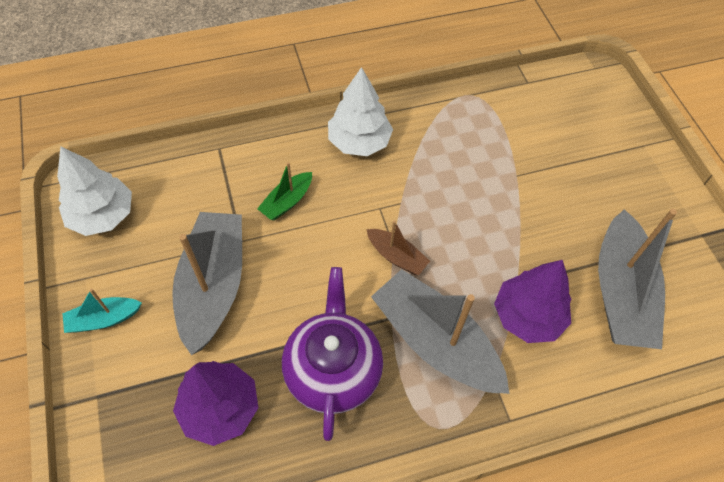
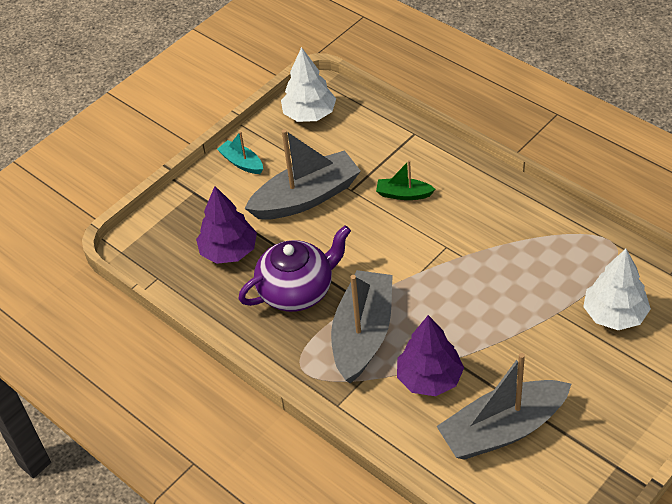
camera: 65 degrees right, 10 degrees down
(359, 142) = (495, 202): white tree -> white tree (614, 314)
(396, 256) = (413, 278): brown boat -> none

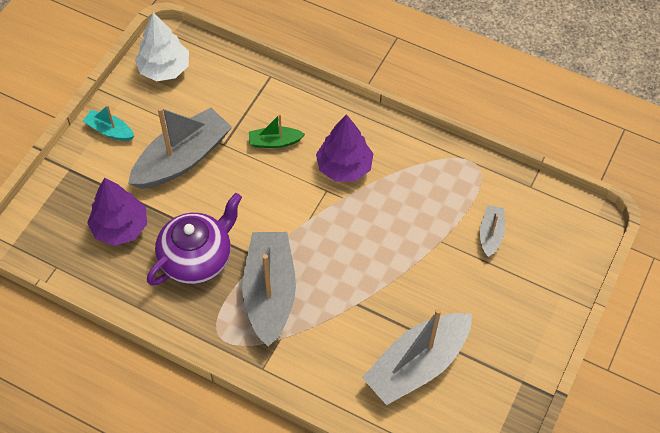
camera: 20 degrees left, 10 degrees up
(429, 378) = (341, 326): purple tree -> purple tree (344, 167)
(614, 314) = (490, 234): white tree -> grey boat

